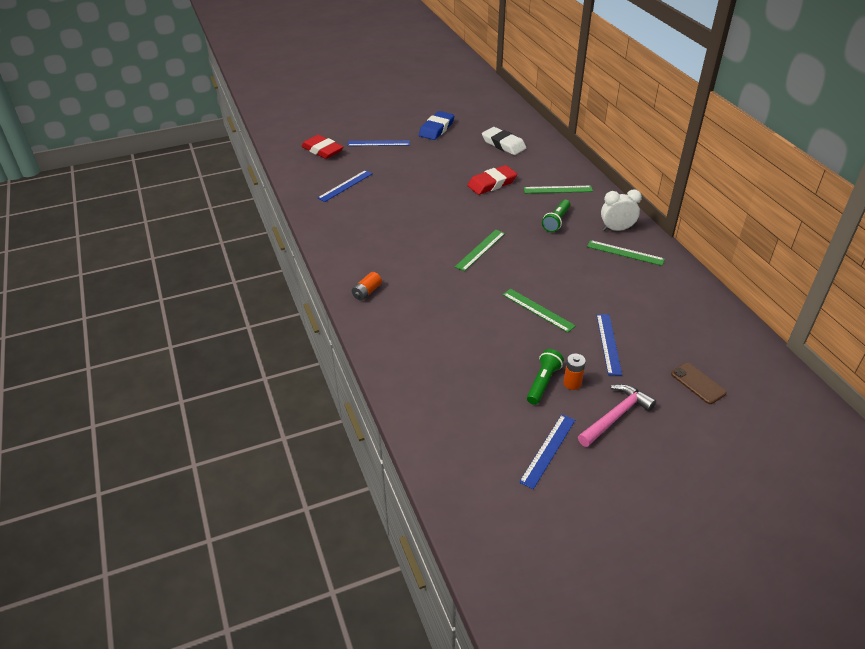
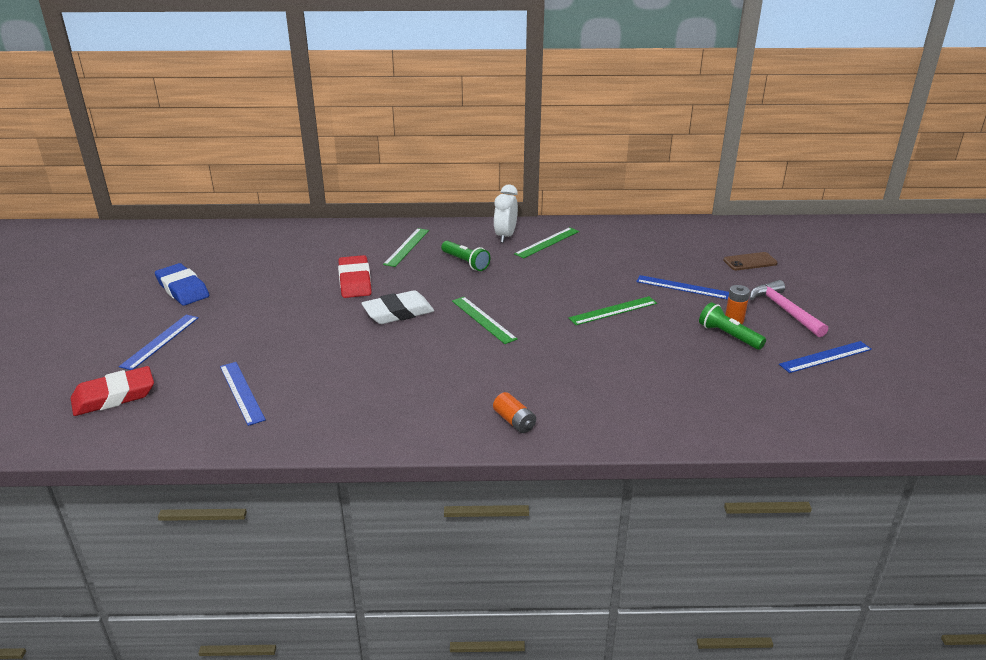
camera: 70 degrees left, 10 degrees down
(503, 144) = (278, 254): white eraser -> white eraser (398, 312)
(548, 450) = (825, 357): blue ruler -> blue ruler turned 75 degrees counterclockwise

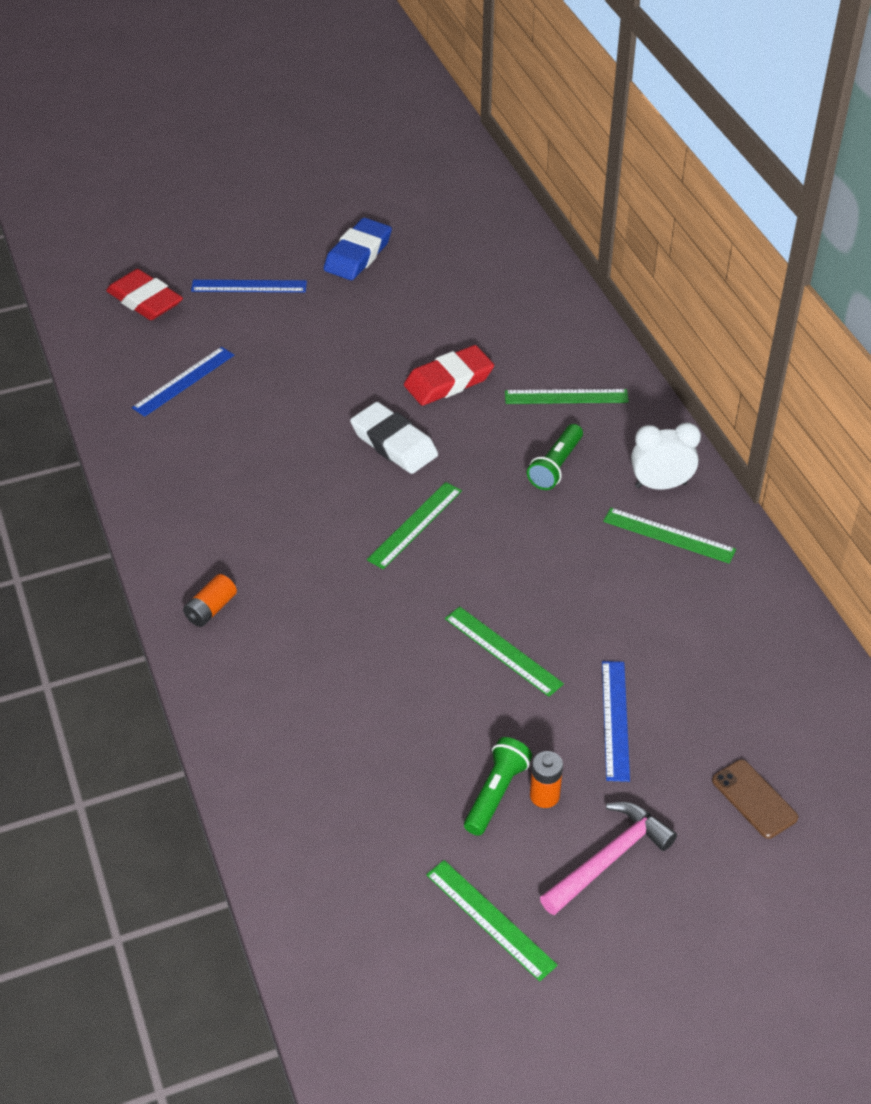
camera: 70 degrees right, 15 degrees up
(825, 357) = (490, 919): blue ruler -> green ruler

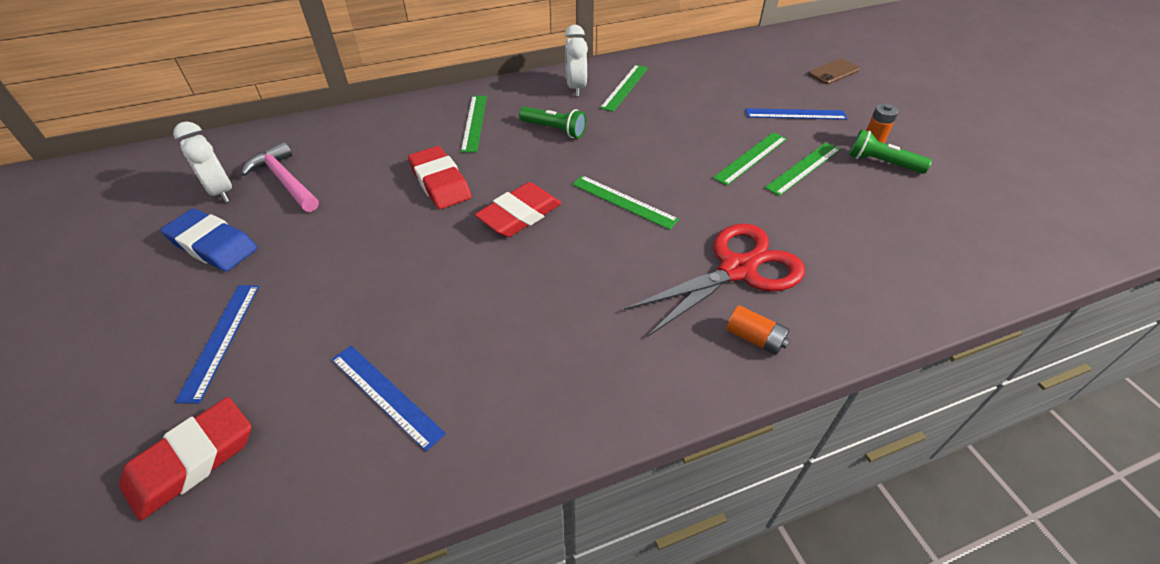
camera: 90 degrees left, 0 degrees up
(302, 609) = (737, 270): none -> red scissors
(394, 443) = (519, 215): white eraser -> red eraser
(433, 240) = (221, 191): none -> white clock
(490, 919) = (984, 167): green ruler -> green ruler (803, 168)
(608, 859) = (907, 121): pink hammer -> pink hammer (285, 181)

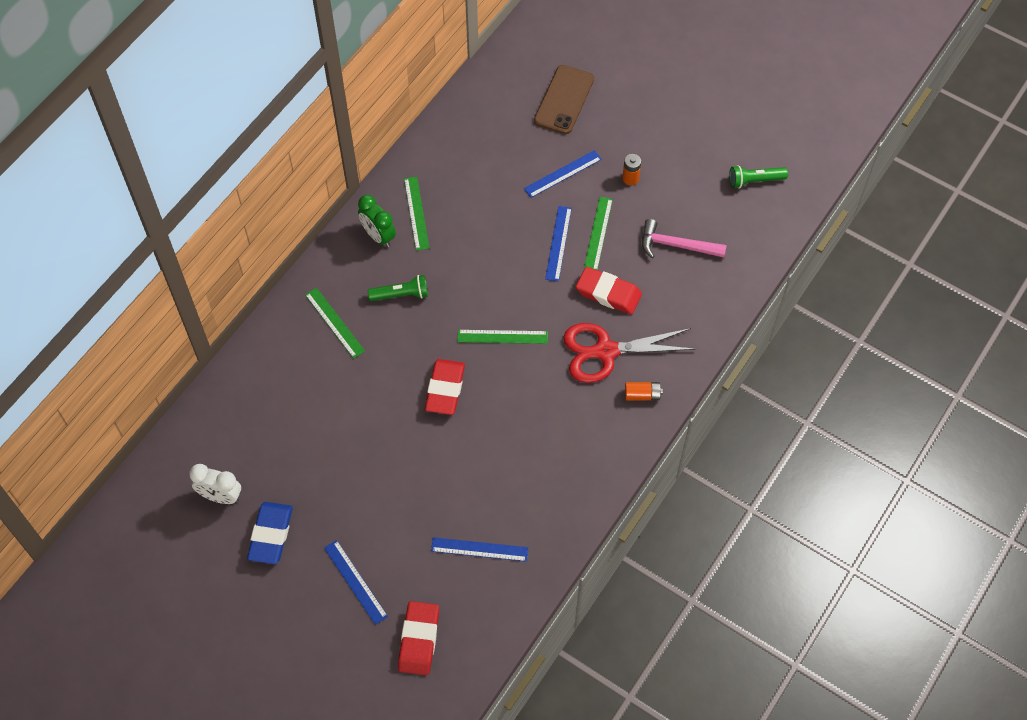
camera: 35 degrees left, 15 degrees up
(213, 245) = (271, 535): blue eraser -> blue eraser turned 75 degrees counterclockwise
(285, 181) = (255, 460): pink hammer -> pink hammer (676, 245)
(440, 182) = (366, 394): red eraser -> red eraser (608, 293)
(576, 88) = (378, 236): white clock -> green clock
(737, 270) = (606, 351): red scissors -> red scissors turned 120 degrees counterclockwise
(751, 158) = (558, 243): green ruler -> blue ruler
(833, 72) = (564, 100): brown phone -> brown phone, size x1.65
(882, 163) = (645, 197): green flashlight -> green flashlight (754, 181)

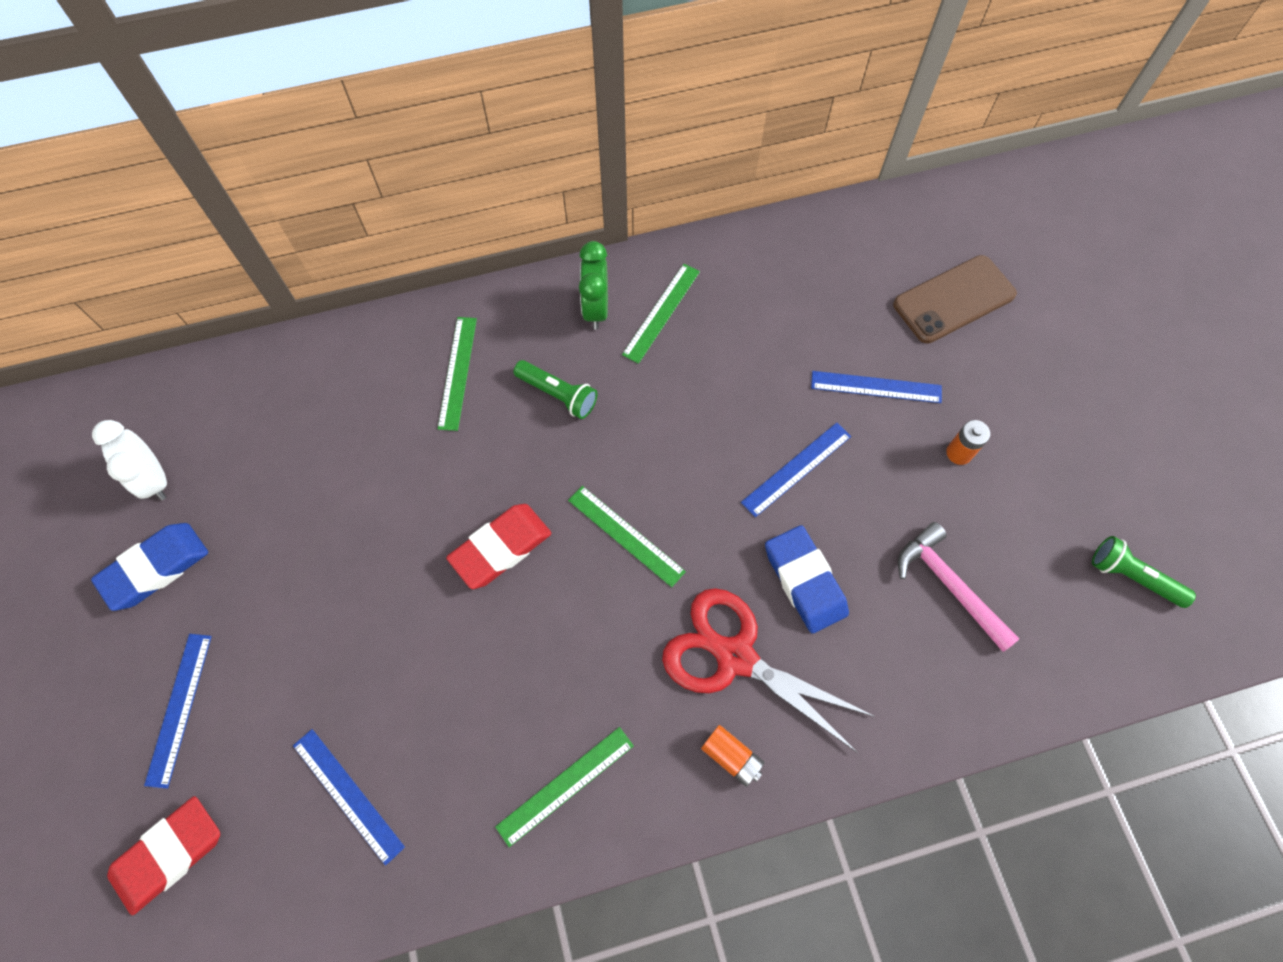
camera: 40 degrees right, 5 degrees up
(598, 233) = (857, 493): green ruler -> green ruler (565, 785)
(608, 293) = (804, 581): red eraser -> blue eraser

